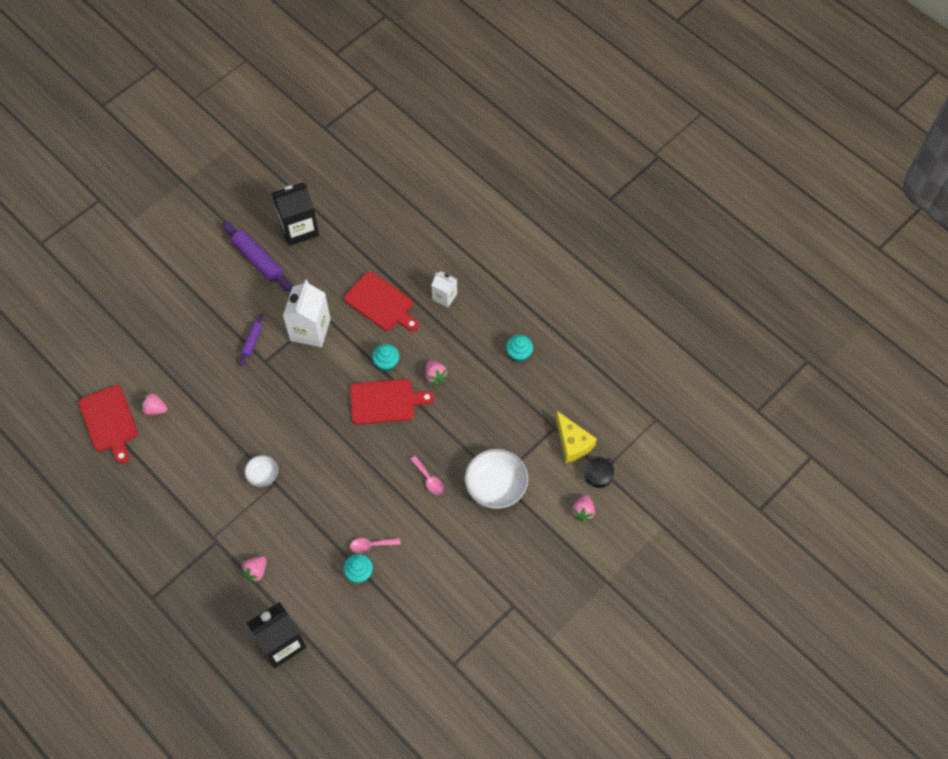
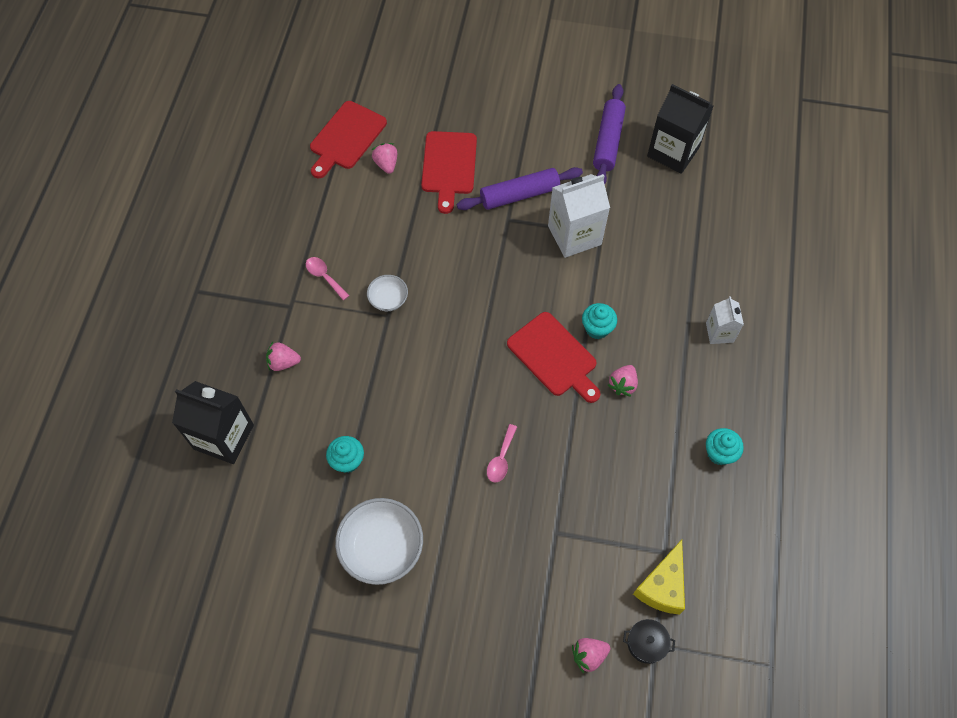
camera: 55 degrees right, 0 degrees up
(252, 342) = (519, 195): purple rolling pin -> purple rolling pin, size x1.81
(371, 545) = (385, 451): pink spoon -> pink spoon (324, 277)
(381, 303) = (659, 278): red cutting board -> red cutting board (449, 166)
(496, 486) = (546, 535): white bowl -> white bowl (382, 548)

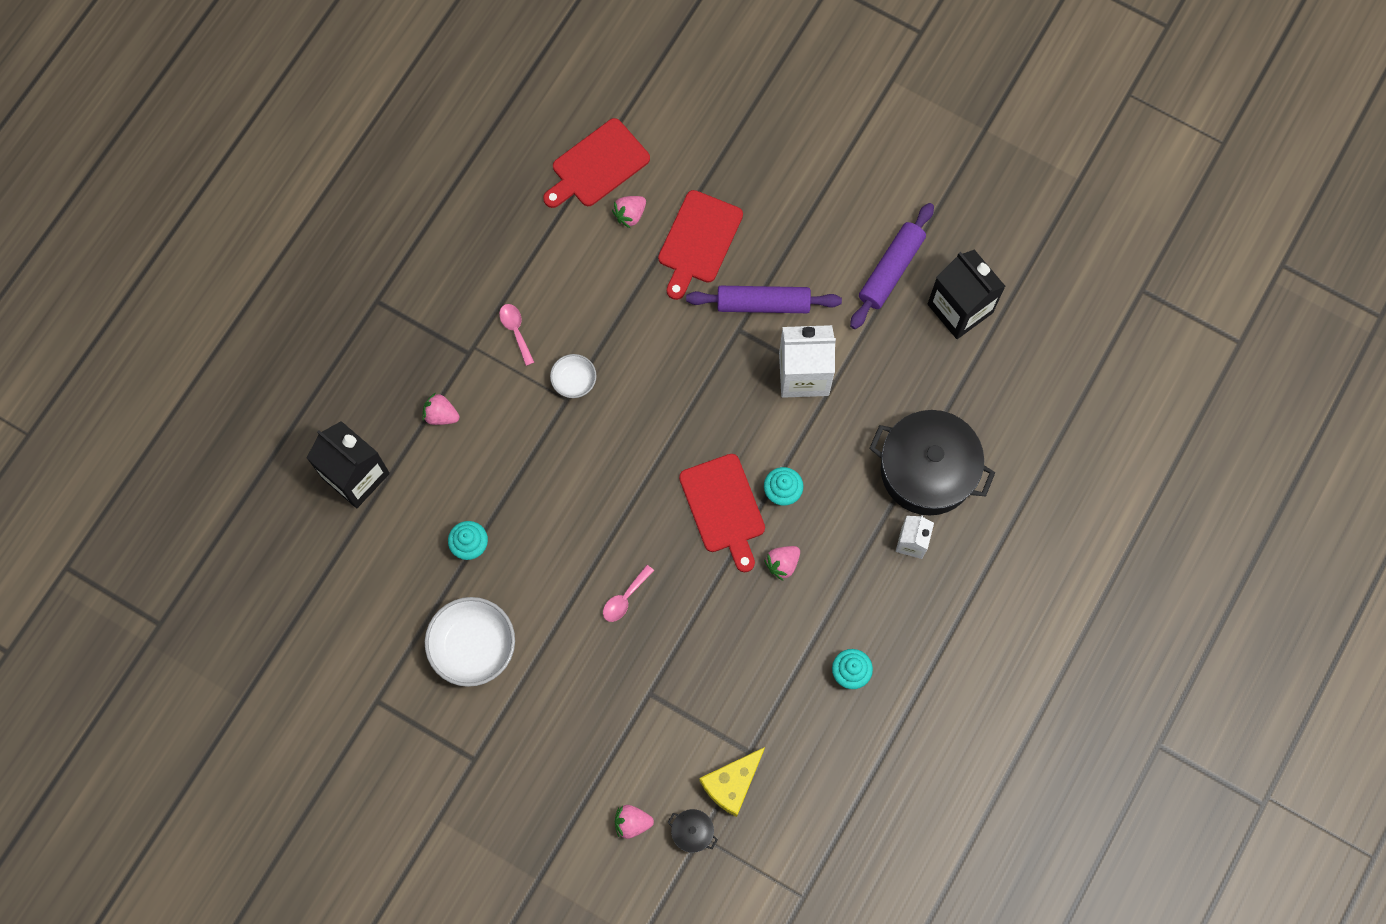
camera: 20 degrees right, 10 degrees up
(386, 164) = (630, 215): pink strawberry -> pink strawberry turned 135 degrees counterclockwise
(705, 274) = (927, 470): none -> black pot

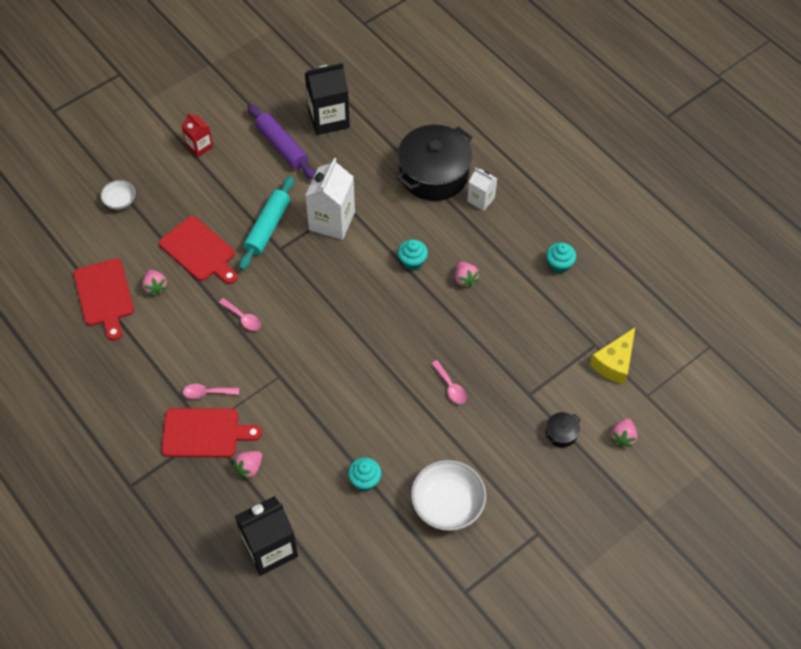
camera: 70 degrees left, 15 degrees down
(574, 381) = (266, 366): white bowl -> white bowl (120, 201)
(627, 329) = (243, 318): none -> pink spoon
(692, 832) = (641, 400): black pot -> black pot (561, 433)
(724, 507) = (408, 301): red cutting board -> red cutting board (204, 433)
(732, 783) = (614, 363): yellow cheese -> yellow cheese turned 60 degrees clockwise
(763, 304) = (268, 228): purple rolling pin -> turquoise rolling pin
(850, 174) = (199, 146): none -> red carton

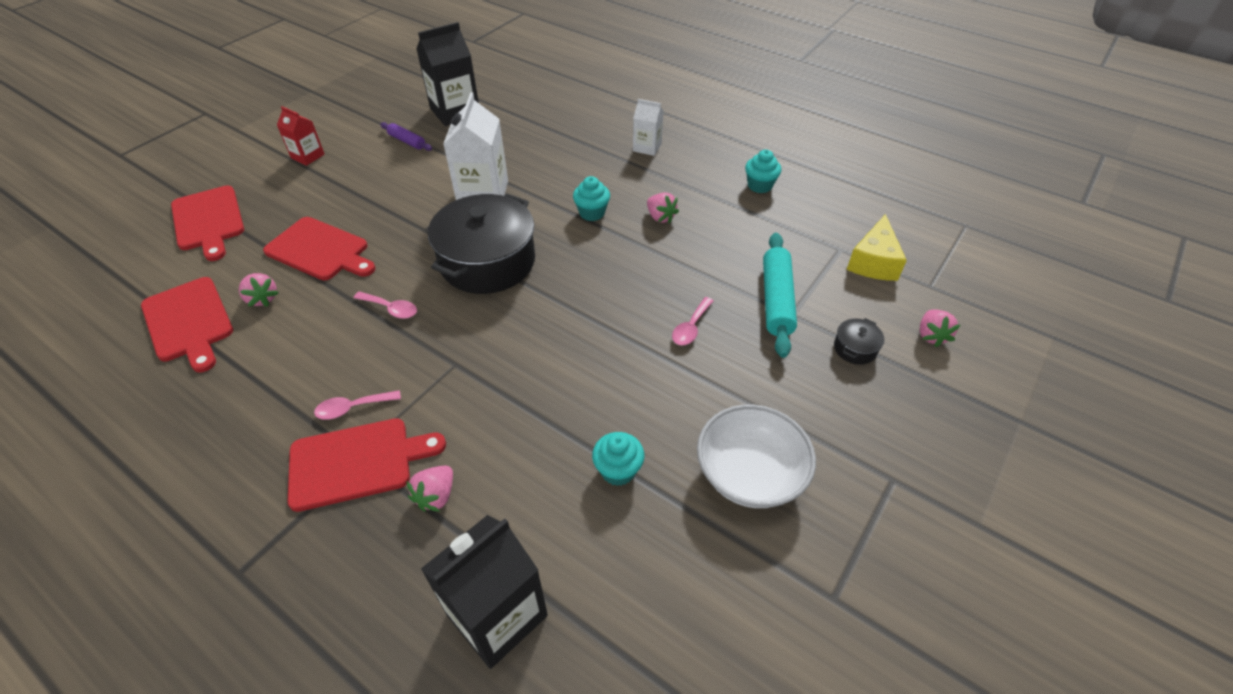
camera: 15 degrees left, 10 degrees down
(120, 201) = (208, 220): white bowl -> red cutting board
(268, 228) = (405, 213): turquoise rolling pin -> turquoise rolling pin (776, 300)
(282, 147) = (407, 141): purple rolling pin -> purple rolling pin, size x0.55
(434, 174) = (587, 136): black pot -> black pot (487, 262)
(450, 387) = (691, 328): pink spoon -> pink spoon turned 75 degrees clockwise

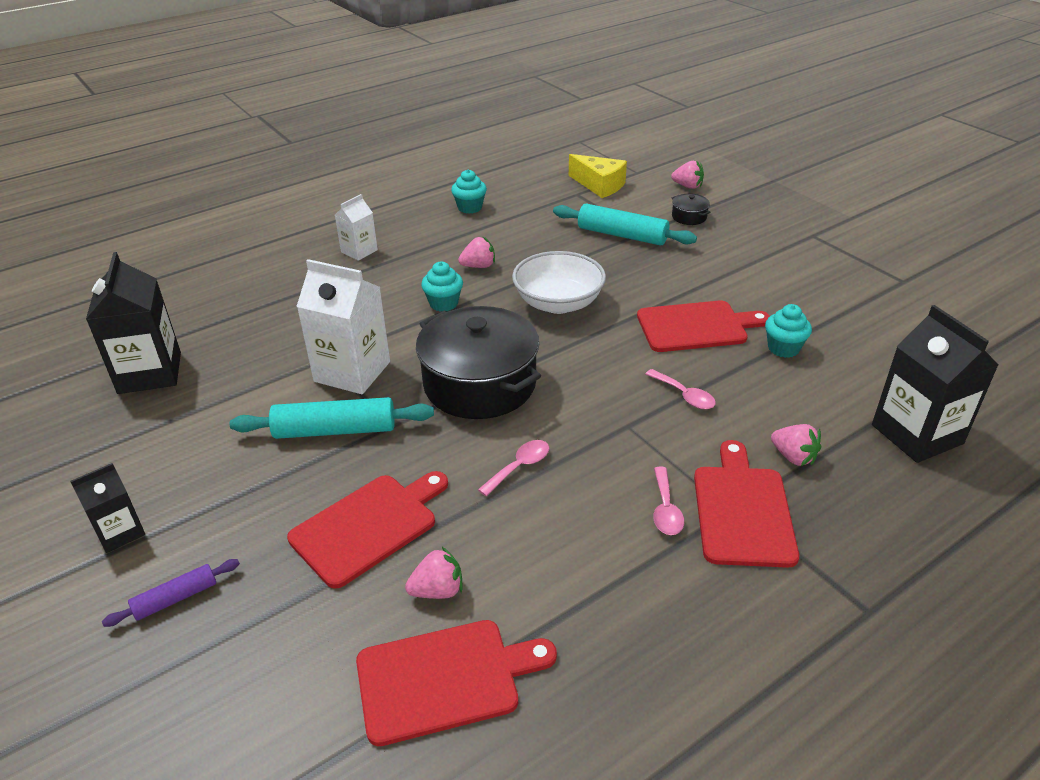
camera: 70 degrees left, 10 degrees down
(208, 220) = (201, 663): red cutting board -> red cutting board (696, 326)
(308, 156) = (120, 532): red carton -> black carton
(407, 141) = (179, 424): purple rolling pin -> purple rolling pin (176, 598)
(414, 206) = (335, 430): none -> turquoise rolling pin
(691, 328) = (636, 281): pink spoon -> pink spoon (684, 395)
(749, 473) = (798, 289): white bowl -> white bowl (558, 303)

